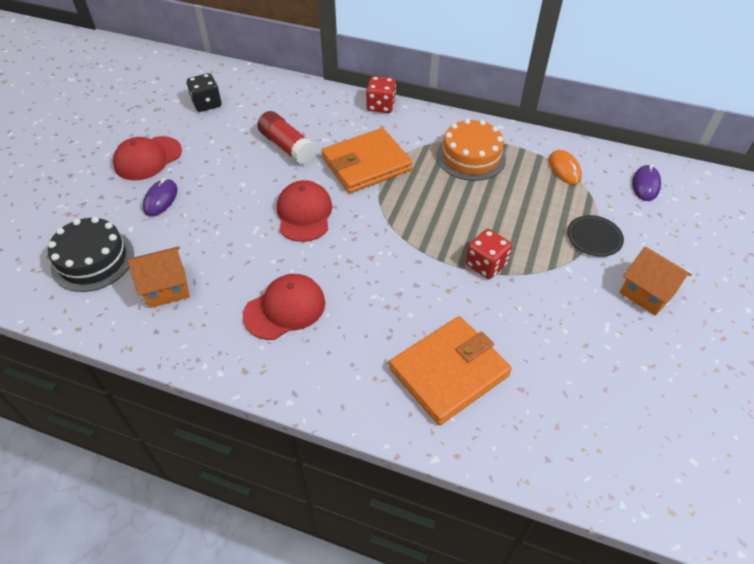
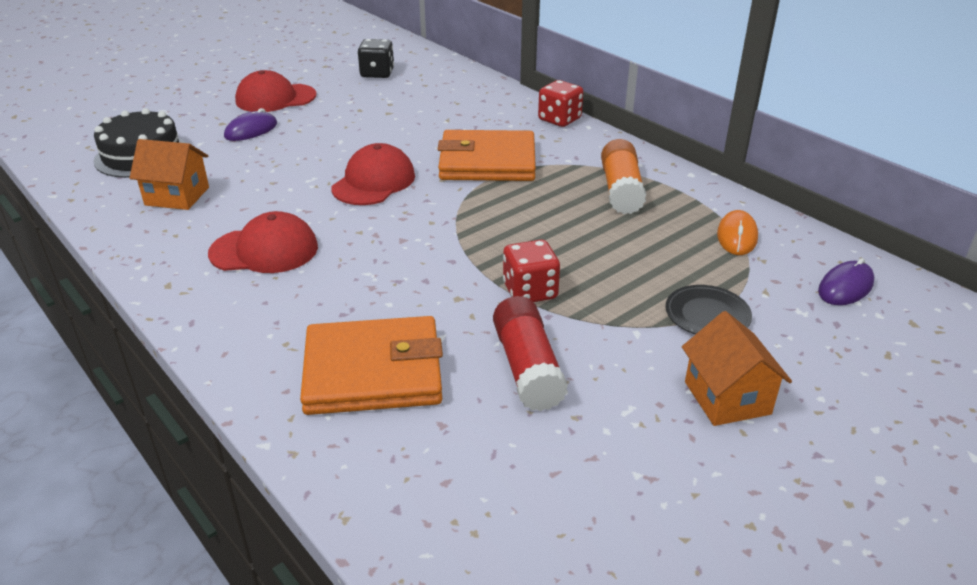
camera: 30 degrees right, 15 degrees down
(287, 147) = (418, 125): red glue stick -> red glue stick (527, 368)
(471, 157) = (621, 190): orange cake -> orange glue stick

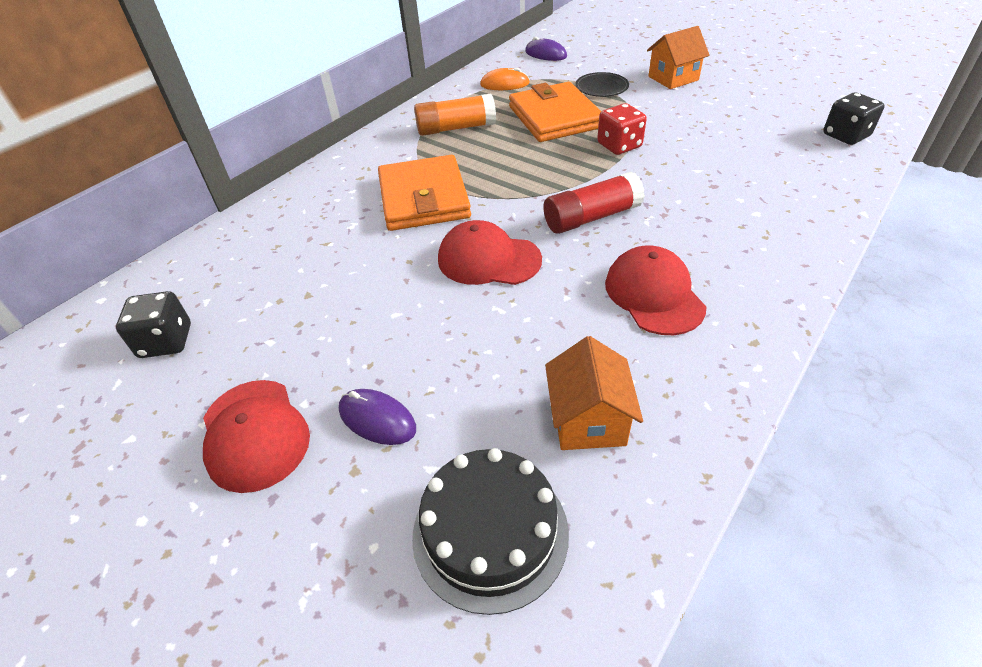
camera: 100 degrees left, 10 degrees up
(373, 371) = (757, 188): orange wallet -> orange wallet (554, 117)
(452, 530) = (845, 135): none -> black dice
(527, 368) = (700, 134): red glue stick -> red glue stick (591, 217)
(559, 119) = (321, 173): red dice -> none

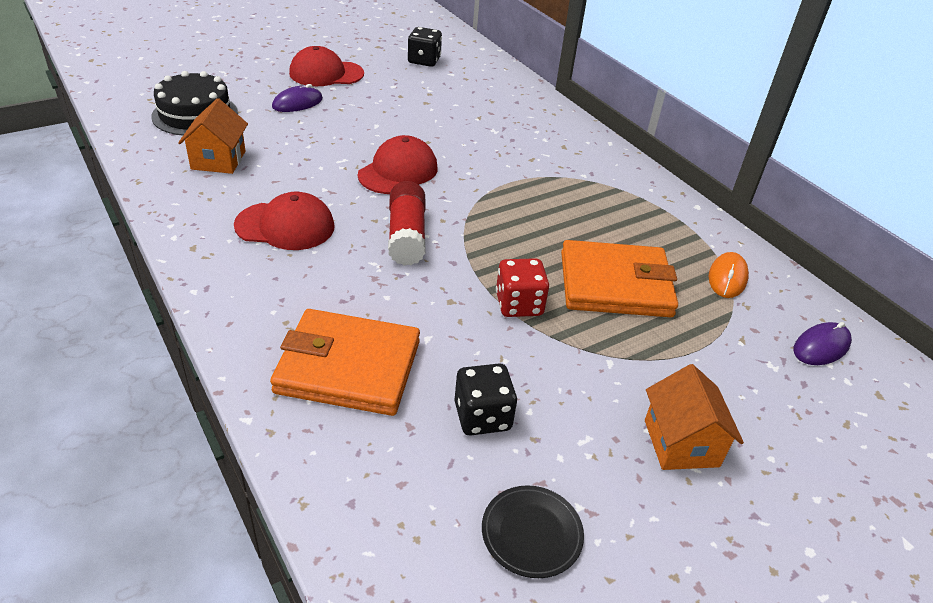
camera: 105 degrees right, 5 degrees down
(424, 198) = (507, 166): orange wallet -> orange wallet (348, 367)
(456, 128) = (627, 213): orange glue stick -> none
(588, 420) = (218, 160): orange house -> orange house turned 75 degrees clockwise
(601, 87) = (681, 354): black plate -> black plate (531, 533)
(845, 135) = (397, 533): black dice -> black dice (482, 416)

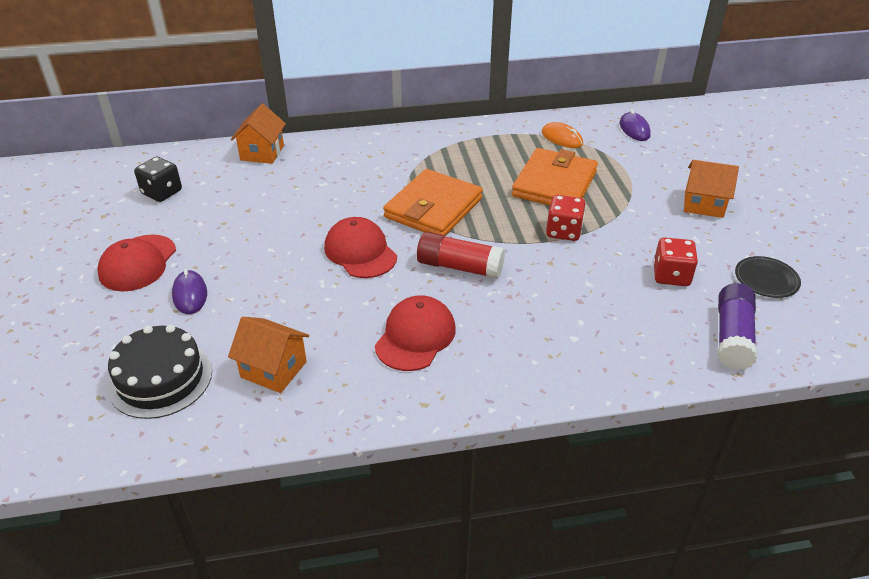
camera: 65 degrees left, 0 degrees up
(348, 367) = (611, 329): orange wallet -> orange wallet (433, 208)
(378, 493) = (732, 337): none -> purple glue stick
(482, 416) = (671, 276): black dice -> red dice
(518, 90) = (262, 153): none -> orange house

